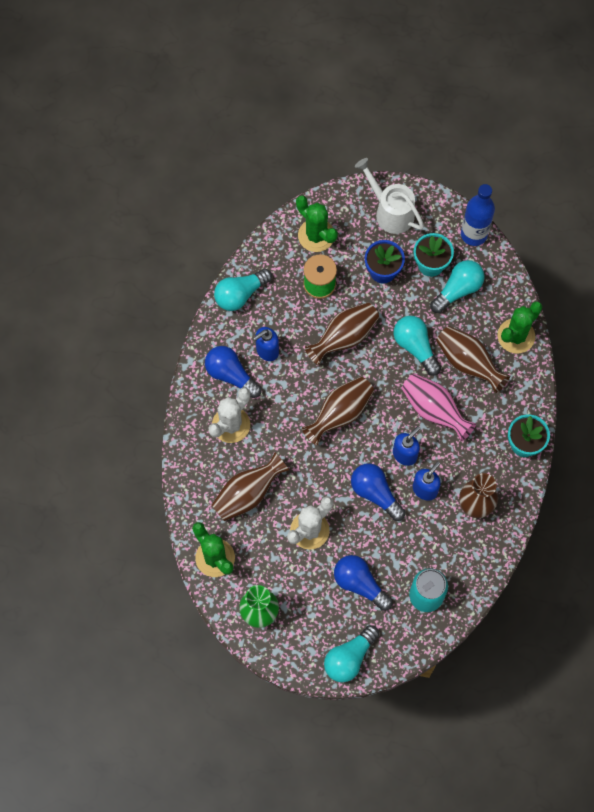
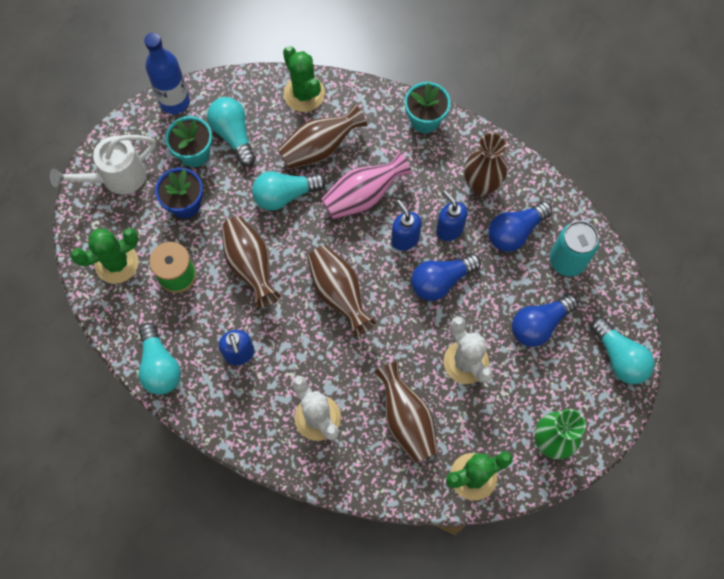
camera: 75 degrees left, 0 degrees up
(231, 375) = (256, 402): blue light bulb -> blue light bulb (515, 232)

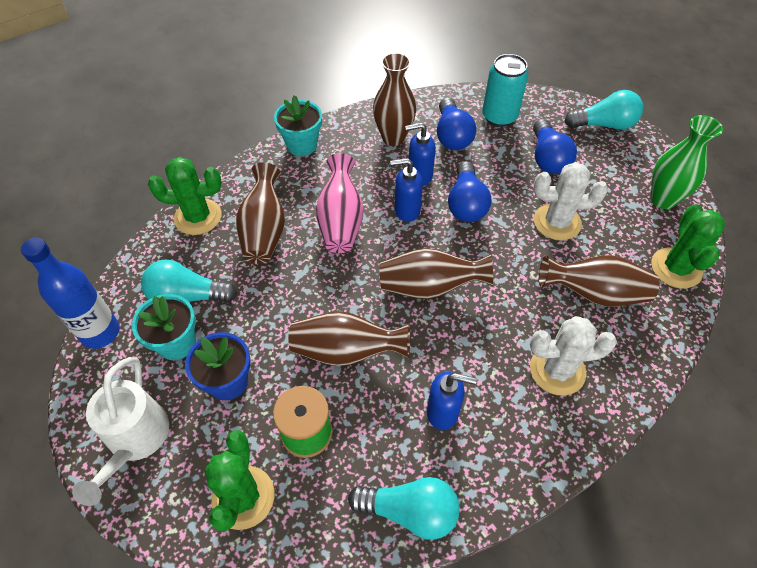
camera: 60 degrees left, 15 degrees down
(285, 195) = (291, 282): turquoise light bulb -> none

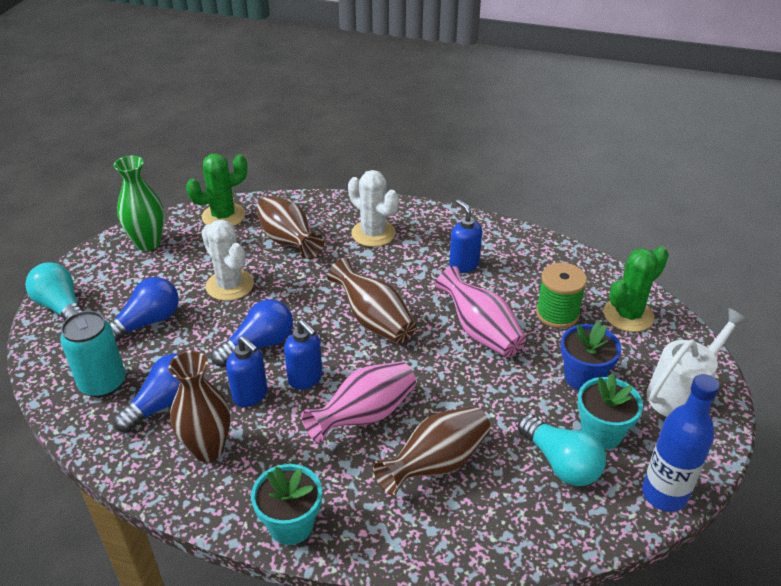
camera: 130 degrees left, 15 degrees down
(198, 217) = (481, 535): green cactus -> none
(346, 351) = (480, 331): brown vase -> pink vase
(410, 511) = (537, 248): turquoise light bulb -> none

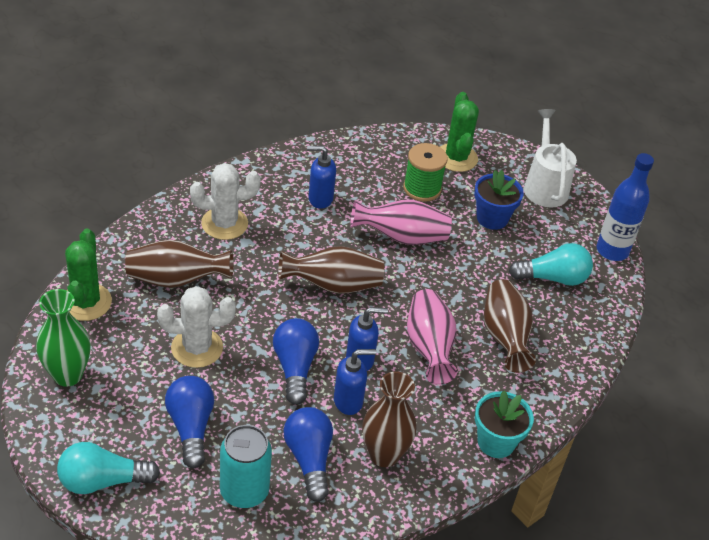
camera: 60 degrees left, 5 degrees up
(601, 433) = (545, 243): turquoise flower pot -> none

